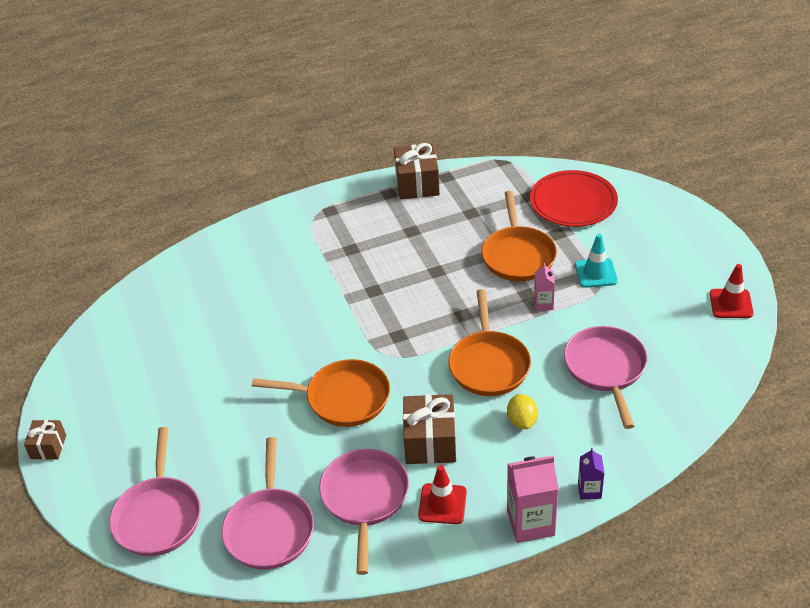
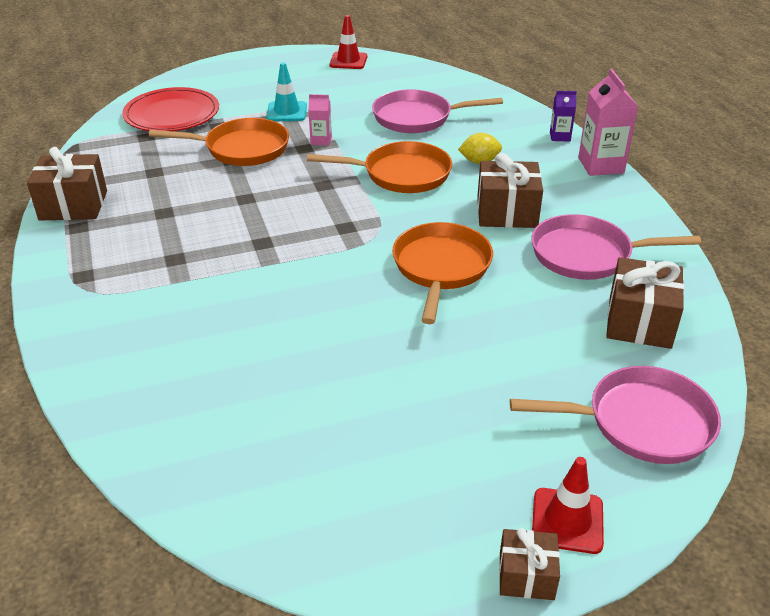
camera: 90 degrees left, 5 degrees down
(270, 528) = (639, 322): pink pan -> brown gift
(442, 504) = (586, 208): red traffic cone -> red traffic cone (567, 521)

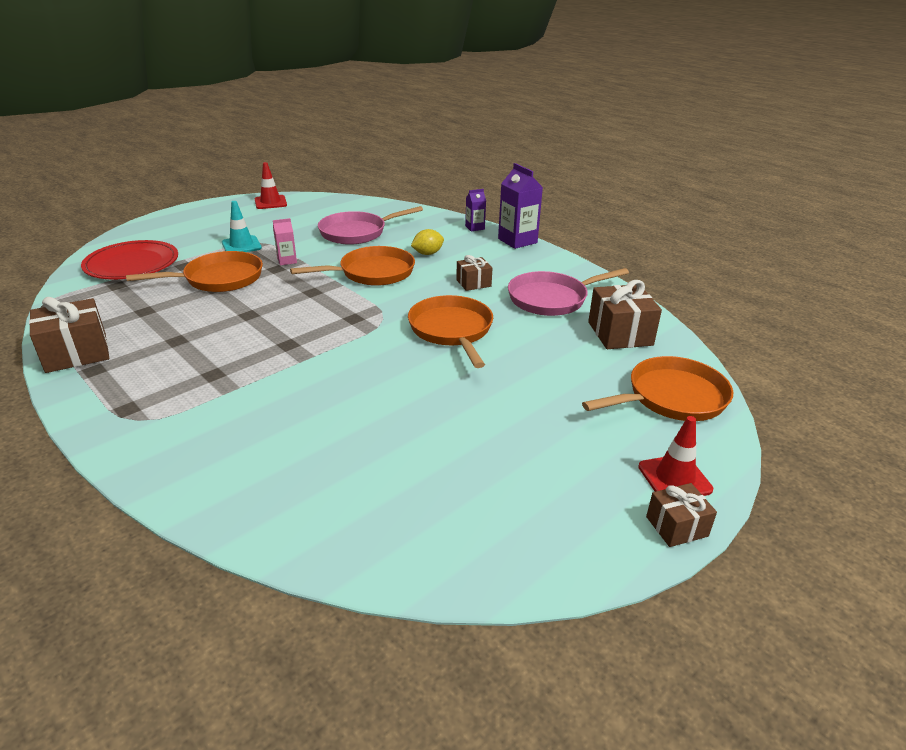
camera: 25 degrees left, 5 degrees down
(507, 212) = (473, 283): brown gift -> brown gift, size x0.59
(601, 165) = (517, 241): pink carton -> purple carton
(641, 422) = (671, 397): pink pan -> orange pan

